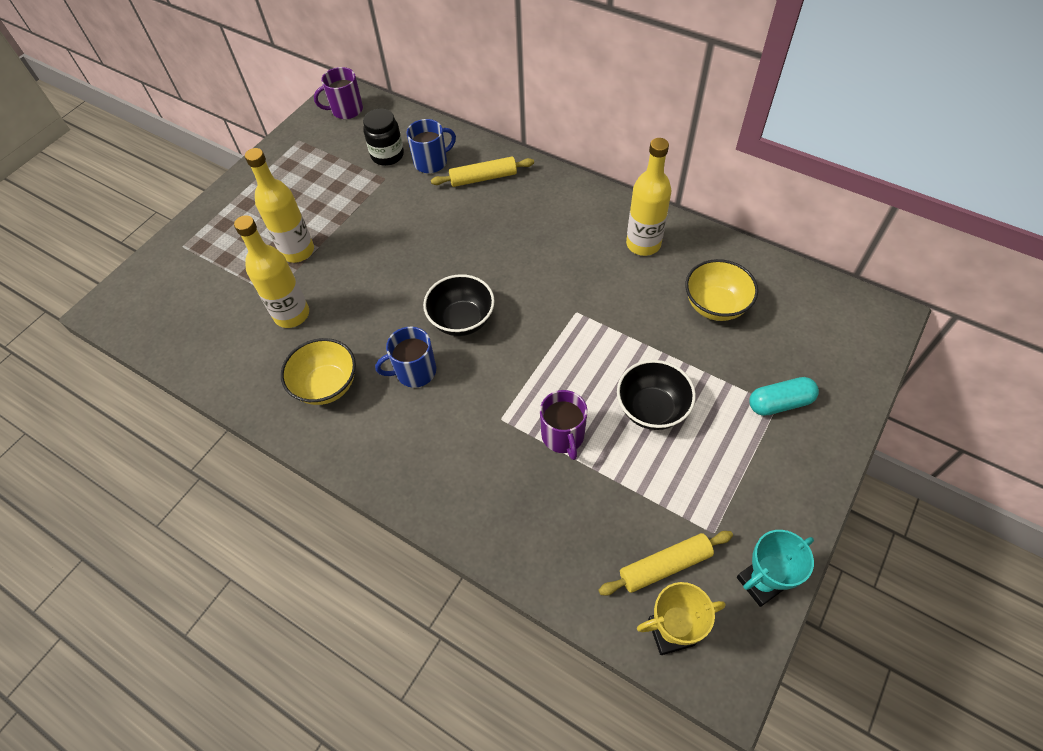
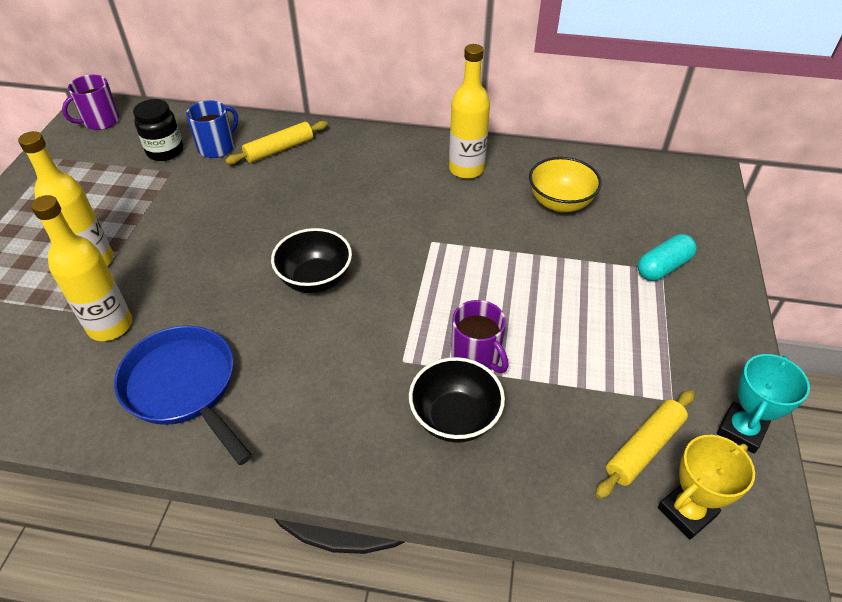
camera: 25 degrees left, 10 degrees down
(326, 385) = (184, 387): yellow bowl -> blue pan
(414, 371) = (284, 343): blue mug -> none
(652, 409) = (551, 306): black bowl -> black bowl (455, 418)

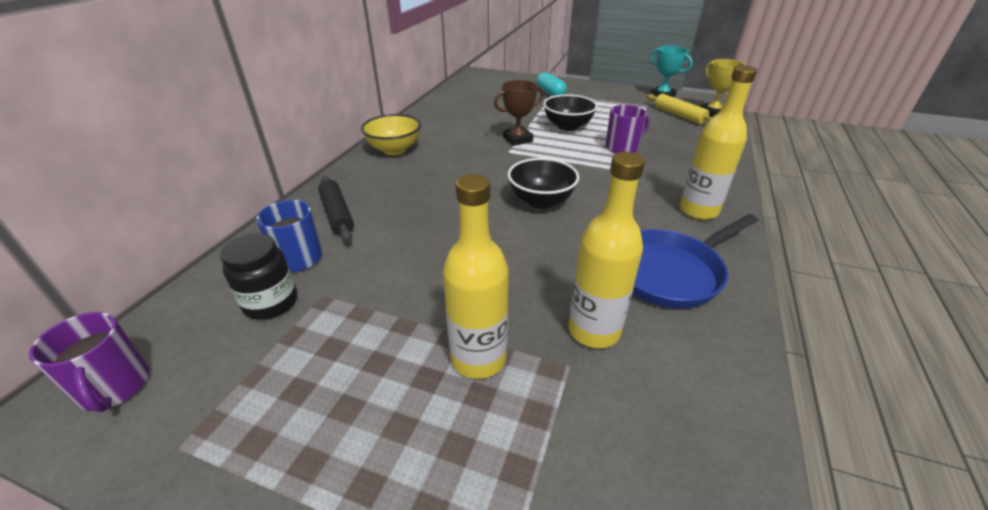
camera: 80 degrees left, 10 degrees down
(279, 149) = (337, 214): yellow rolling pin -> black rolling pin
(455, 418) = (673, 158): black bowl -> black bowl (567, 126)
(466, 169) = (429, 132): yellow bottle -> yellow bottle (698, 210)
(470, 246) = (517, 139): none -> brown trophy
(560, 203) = (483, 109): yellow bowl -> yellow bowl (394, 149)

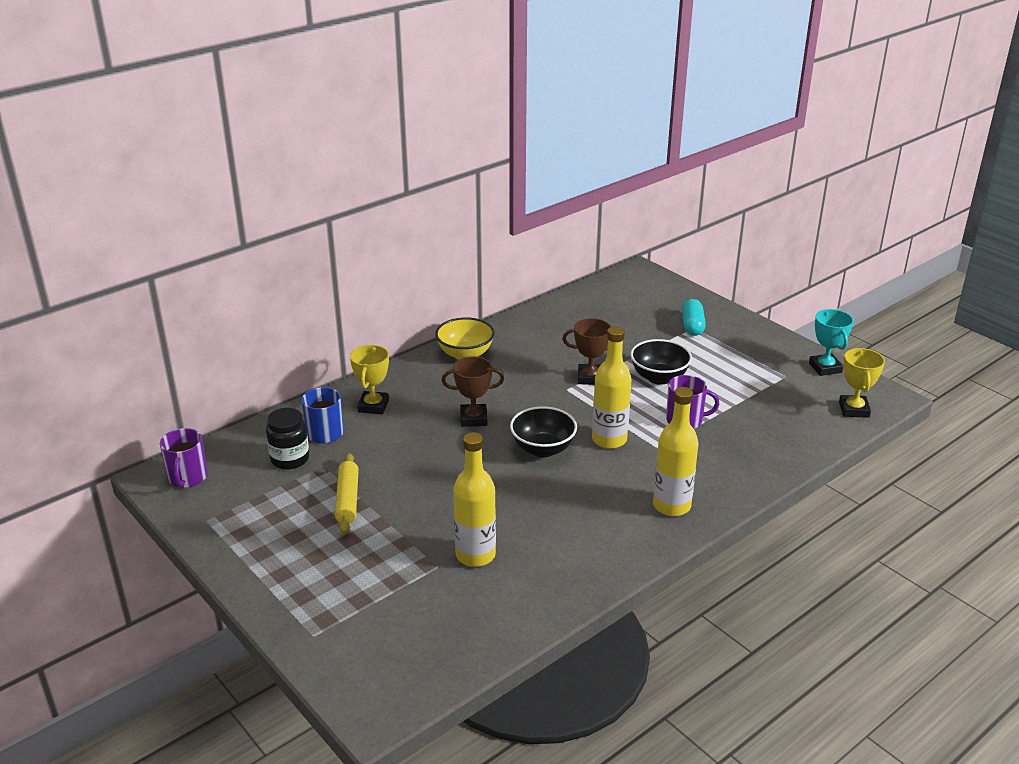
camera: 30 degrees right, 5 degrees down
(337, 214) = (373, 406): black rolling pin -> yellow trophy
(451, 195) = (473, 418): none -> brown trophy
(478, 358) = (387, 541): yellow bottle -> yellow bottle (609, 440)
(670, 272) = (578, 541): blue pan -> none
(679, 115) = (805, 401): yellow rolling pin -> yellow rolling pin (347, 499)

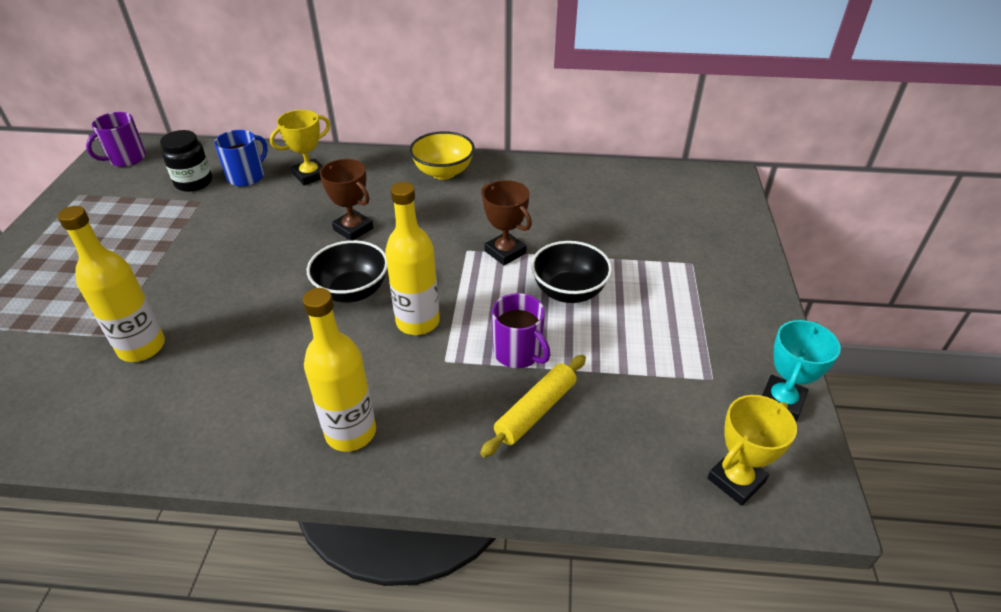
camera: 45 degrees right, 10 degrees up
(347, 499) = (164, 236): yellow rolling pin -> yellow rolling pin (535, 411)
(692, 326) = (693, 260): turquoise capsule -> none

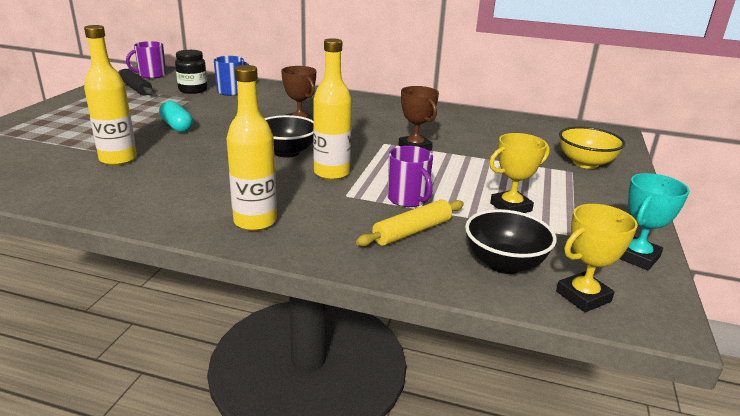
camera: 10 degrees right, 15 degrees down
(114, 192) = (136, 88): none -> black rolling pin
(197, 264) = (177, 126): none -> turquoise capsule
(310, 175) = (278, 96): yellow trophy -> yellow trophy (510, 207)
(443, 172) = (379, 105): yellow bowl -> yellow bowl (585, 163)
(569, 292) = (461, 173): black bowl -> black bowl (504, 264)

